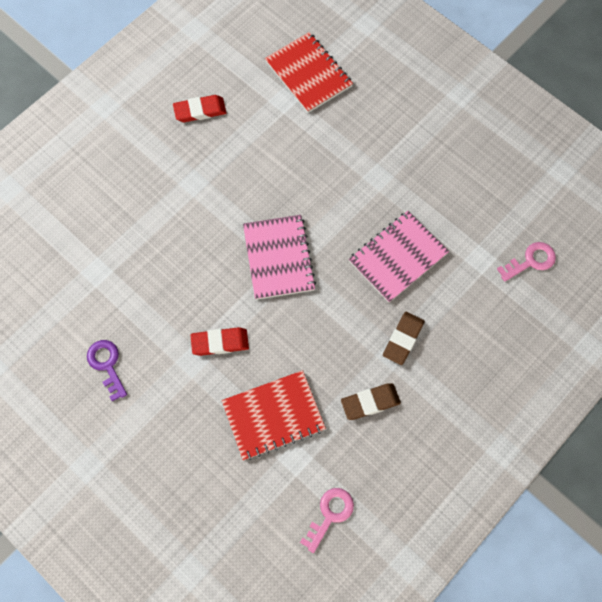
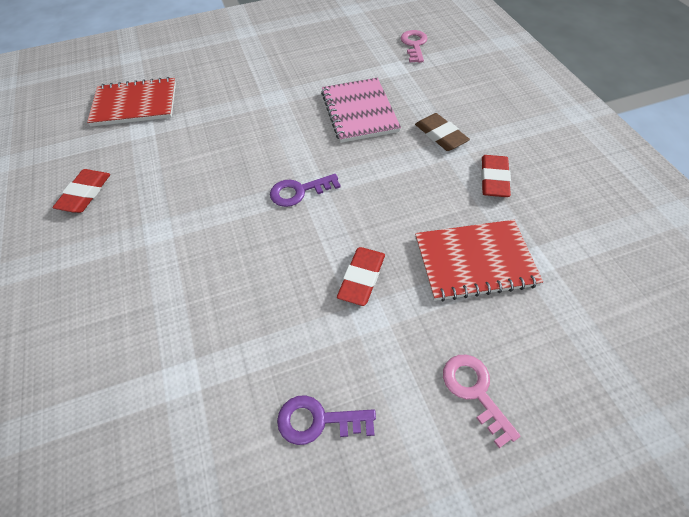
camera: 60 degrees left, 15 degrees down
(273, 416) = (474, 261): red notebook -> red notebook turned 75 degrees clockwise
(279, 258) = (299, 191): pink notebook -> purple key
(330, 515) = (609, 255): pink key -> pink key (475, 391)
(370, 402) = (494, 179): brown eraser -> red eraser

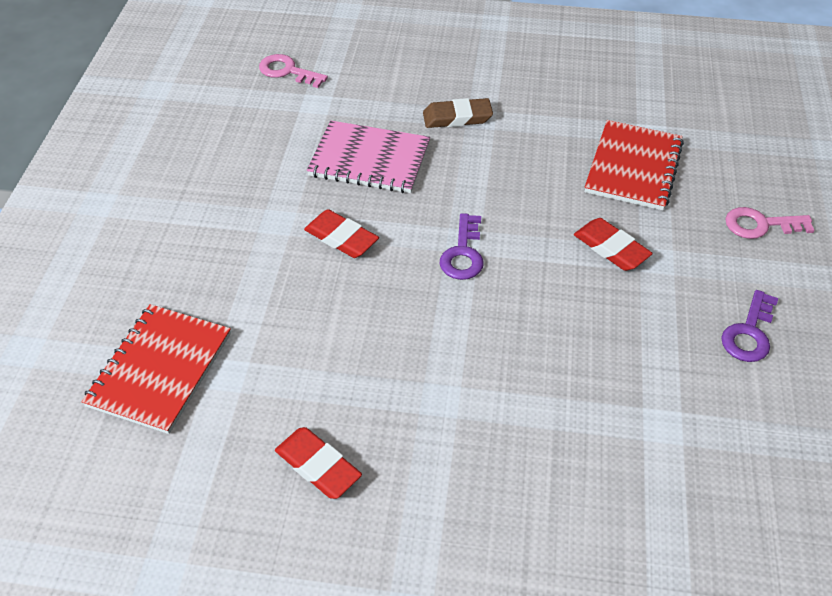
camera: 65 degrees left, 5 degrees down
(494, 179) = (543, 111): red eraser -> red eraser (341, 238)

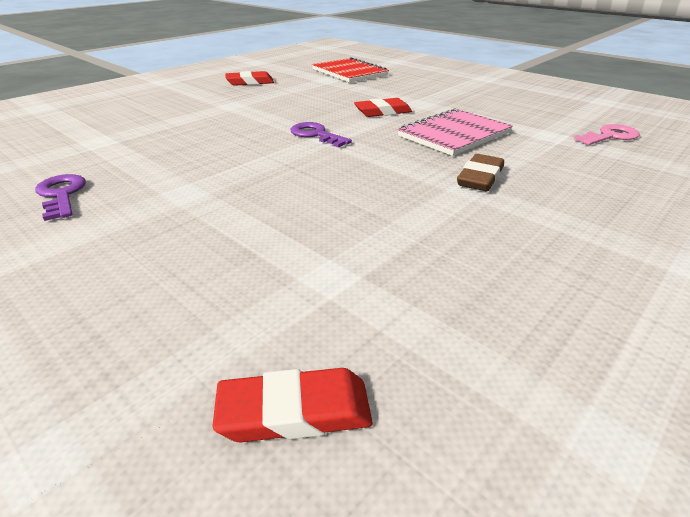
camera: 125 degrees right, 15 degrees down
(611, 248) = (230, 180): red eraser -> red eraser (294, 411)
(633, 167) = (296, 234): red notebook -> none
(761, 225) = (102, 268): pink key -> none

